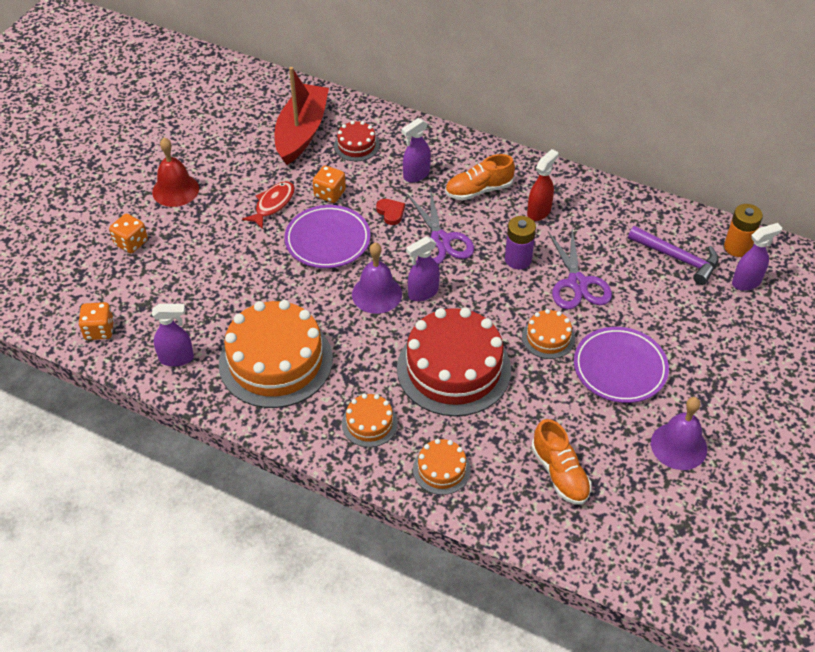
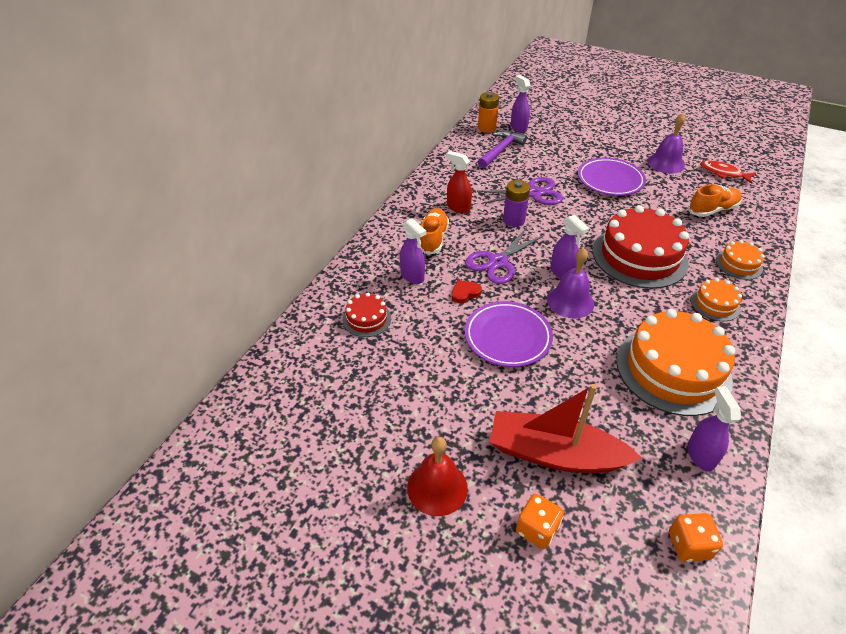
camera: 90 degrees left, 5 degrees down
(273, 204) = (458, 385): red fish -> red fish (723, 173)
(301, 132) = (340, 365): red boat -> red boat (554, 454)
(330, 194) = (440, 338): orange dice -> none
(440, 240) = (498, 262): purple scissors -> purple scissors turned 150 degrees clockwise
(479, 190) = (433, 238): orange shoe -> orange shoe turned 150 degrees counterclockwise
(548, 338) = (592, 209): orange cake -> none

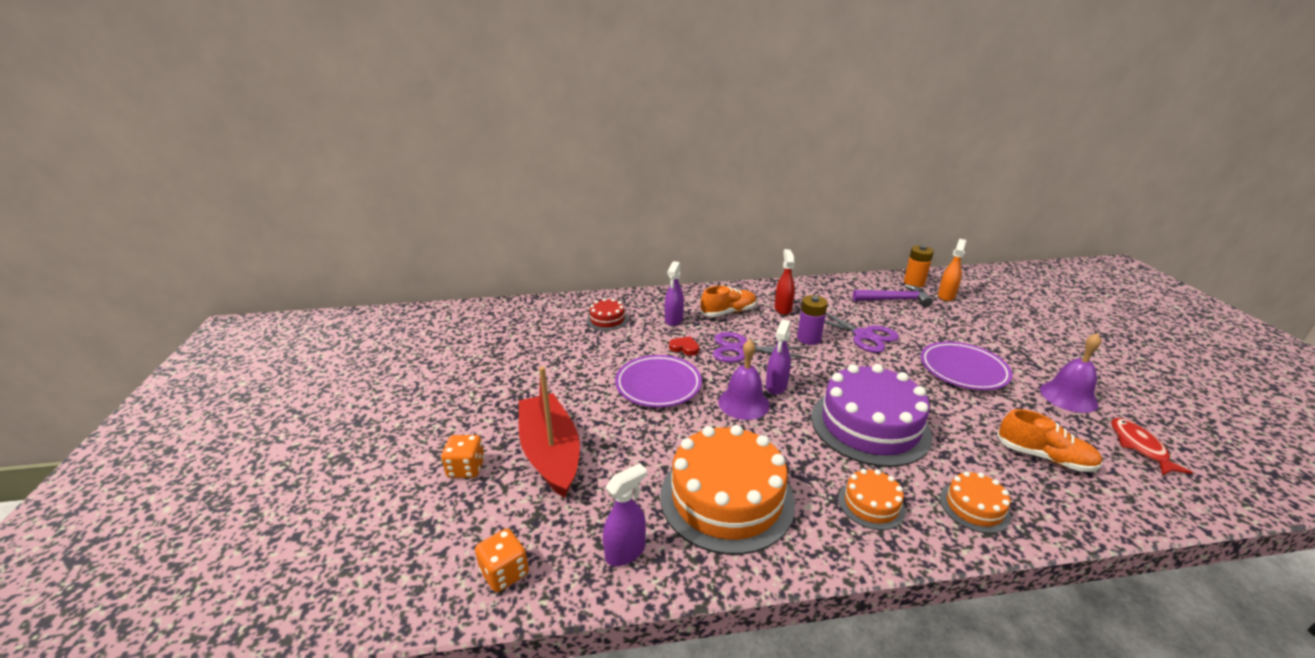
camera: 55 degrees right, 15 degrees down
(437, 487) = (474, 406): red bell -> none
(518, 128) = (946, 296): purple spray bottle -> orange spray bottle
(639, 256) = (870, 425): red cake -> purple cake

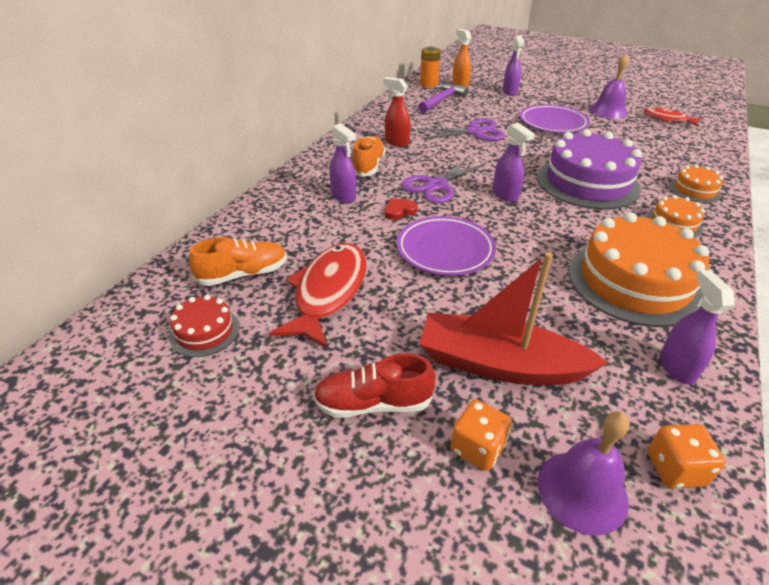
camera: 55 degrees left, 10 degrees up
(476, 415) = (373, 403): none -> red shoe
(561, 359) = (328, 292): none -> red fish
(607, 320) = (289, 232): red cake -> red cake (204, 331)
(743, 403) = (514, 219): purple bell -> purple bell (582, 491)
(809, 338) = (454, 152): purple battery -> none
(986, 325) = (509, 92): none -> purple spray bottle
(1044, 457) = (660, 146): orange shoe -> orange shoe (243, 274)

